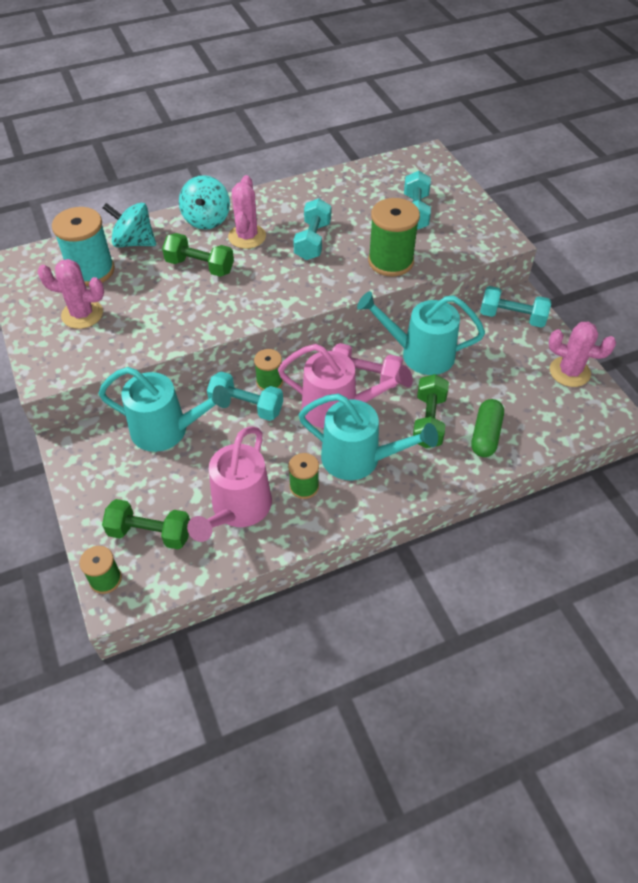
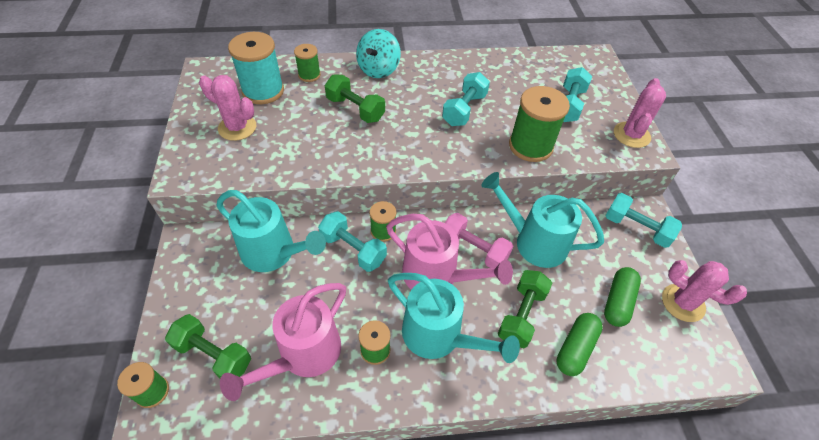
camera: 15 degrees right, 0 degrees up
(134, 242) = (309, 75): turquoise spinning top -> green spool
(247, 237) = (407, 92): pink cactus -> pink cactus (631, 135)
(512, 386) = (618, 302): none -> green capsule

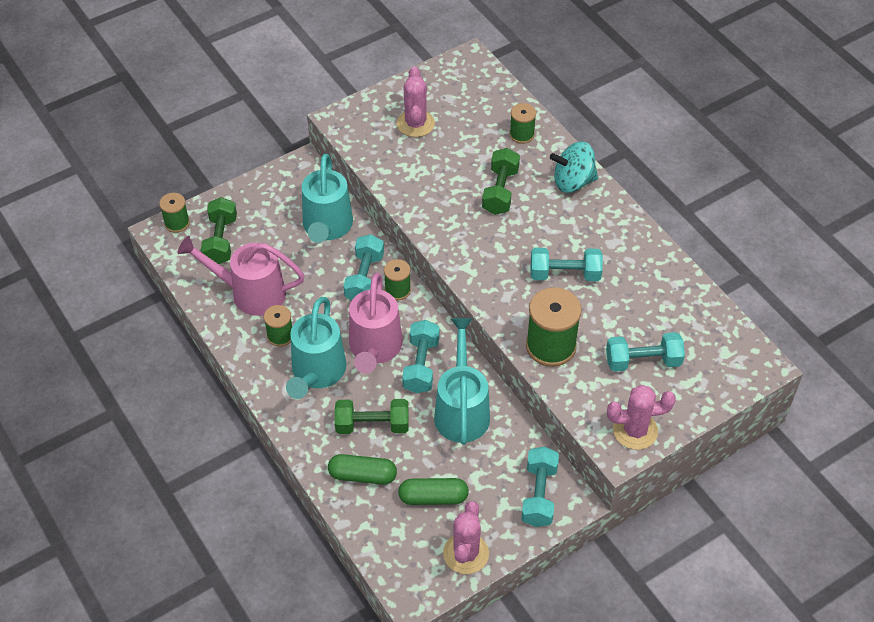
camera: 65 degrees right, 0 degrees up
(263, 91) = (473, 114): turquoise spool -> none
(473, 249) = (421, 365): pink dumbbell -> turquoise dumbbell

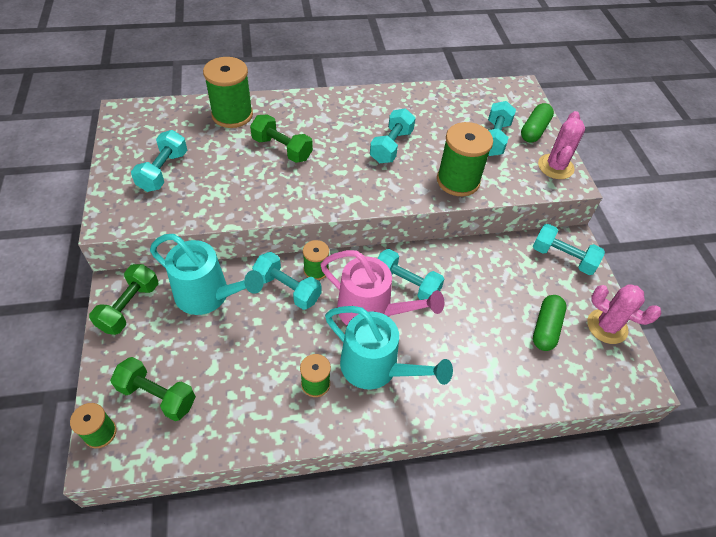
camera: 70 degrees left, 0 degrees up
(250, 293) = (245, 392): pink watering can -> none
(362, 475) = (506, 373): green capsule -> green capsule (534, 130)
(372, 425) = (454, 345): green dumbbell -> green dumbbell (129, 307)
(415, 123) = (163, 171): pink cactus -> turquoise dumbbell
(461, 409) = (463, 274): turquoise watering can -> none
(521, 134) = (232, 115): green spool -> green spool, size x1.80
(573, 181) = (302, 107): turquoise spinning top -> none

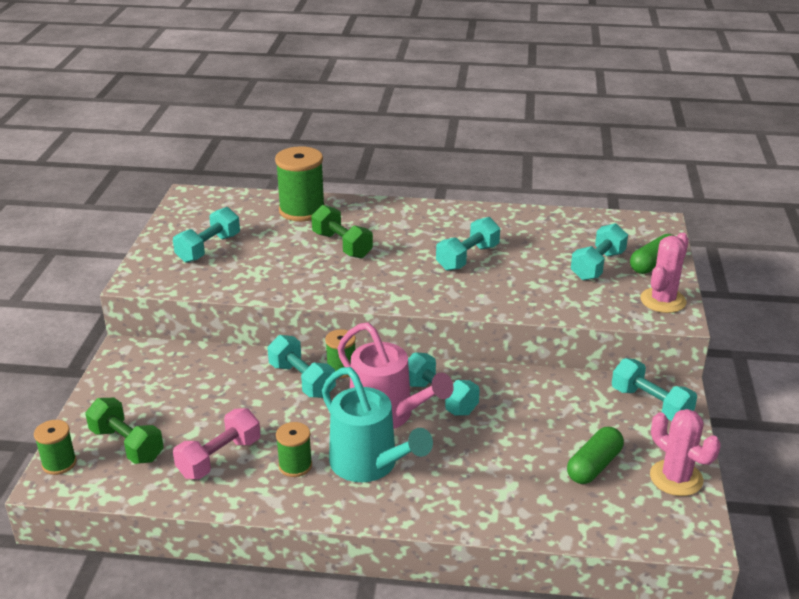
camera: 20 degrees right, 20 degrees down
(129, 307) = (130, 368): green dumbbell -> none
(209, 296) = (215, 372): turquoise watering can -> none
(247, 391) = (219, 458): none -> pink dumbbell
(458, 181) = (532, 297): green spool -> none

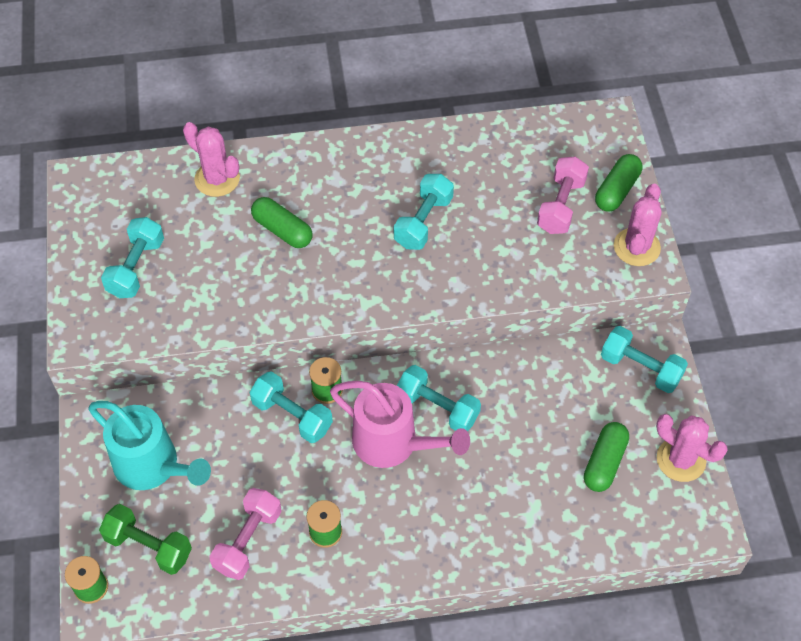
camera: 15 degrees left, 25 degrees up
(302, 210) = (217, 179): green spool -> pink cactus
(342, 245) = (282, 230): green dumbbell -> green capsule
(370, 465) = (397, 513): turquoise watering can -> turquoise watering can (153, 466)
(597, 266) = (561, 205): turquoise dumbbell -> pink dumbbell

